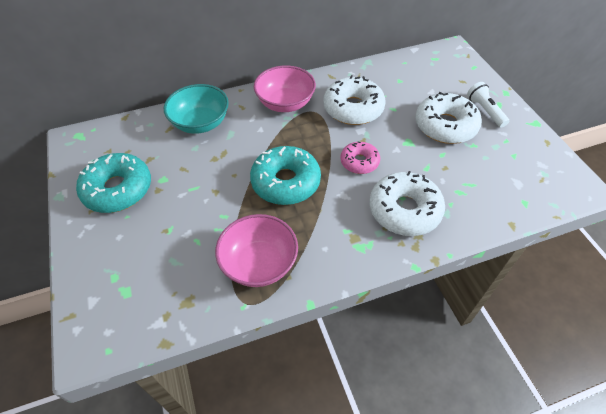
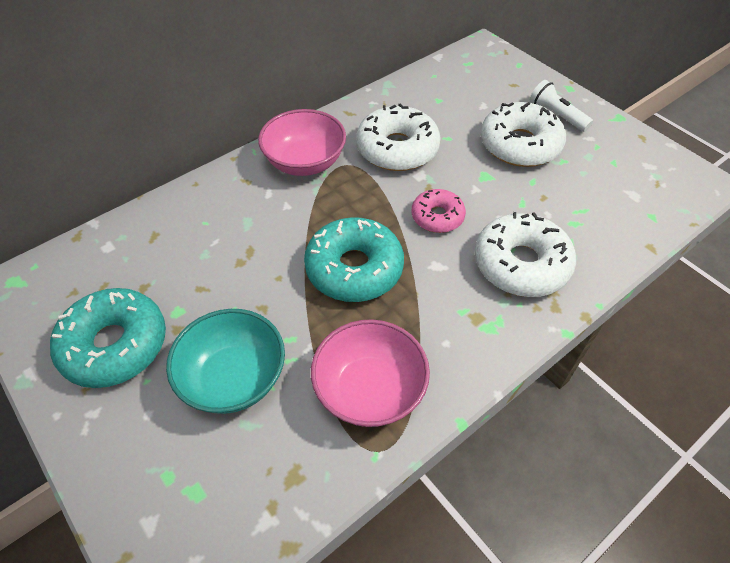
camera: 20 degrees left, 0 degrees up
(200, 123) = (197, 217): turquoise bowl -> turquoise bowl (234, 378)

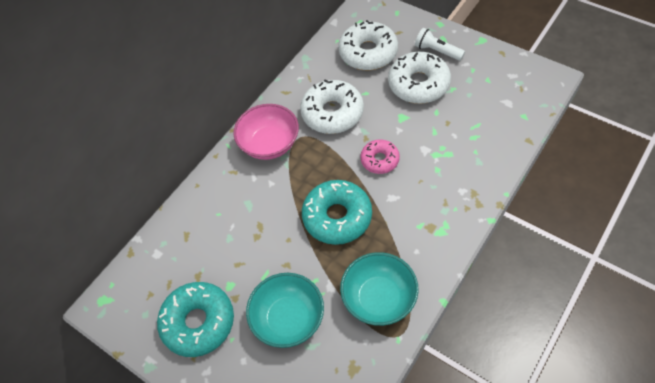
camera: 10 degrees left, 5 degrees up
(369, 390) = (379, 298): pink bowl -> turquoise bowl
(521, 264) = (447, 179): white donut -> white donut (368, 53)

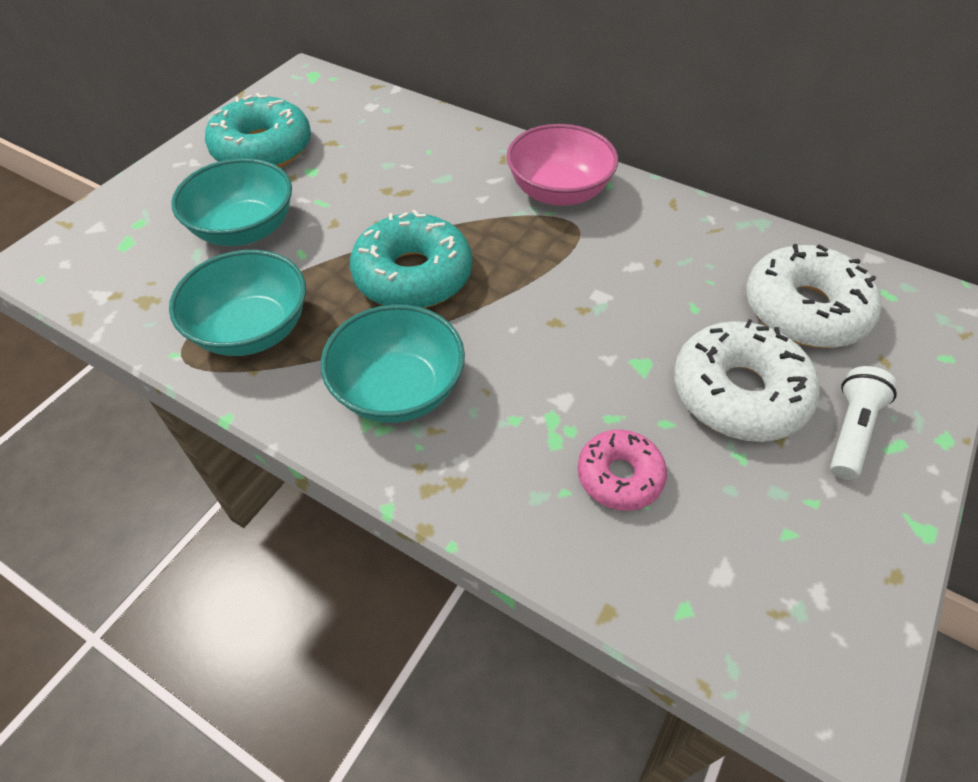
camera: 80 degrees right, 5 degrees down
(332, 113) = (635, 263): white donut -> none
(380, 160) = (533, 329): pink donut -> pink donut (619, 476)
(421, 219) = (398, 390): none -> turquoise bowl

